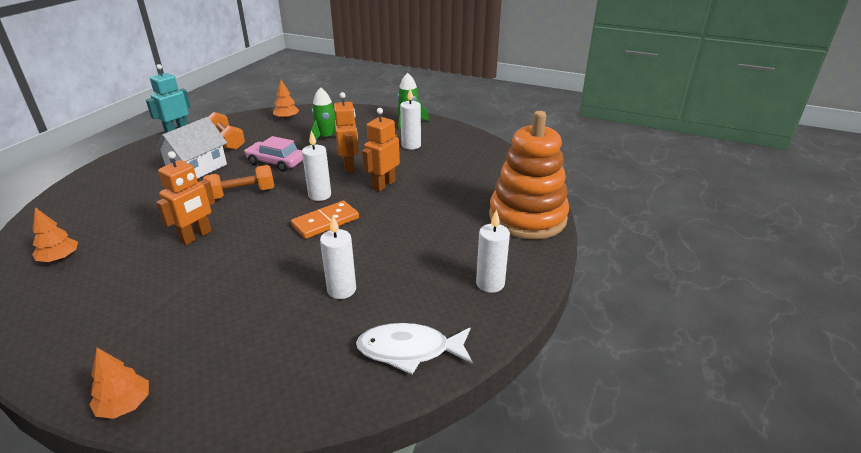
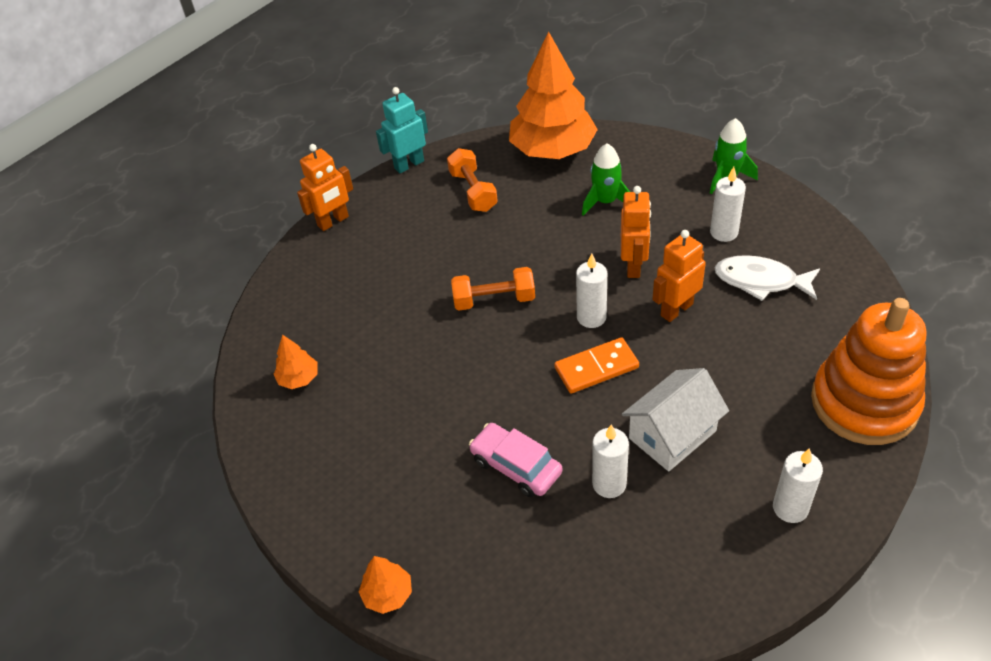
camera: 20 degrees right, 15 degrees up
(196, 236) = (442, 368): orange robot -> orange robot (333, 221)
(197, 168) = (438, 243): white house -> white house (672, 434)
(276, 162) = (537, 244): pink car -> pink car (516, 466)
(287, 118) = (553, 150): orange tree -> orange tree, size x2.37
(409, 350) = (678, 587): white fish -> white fish (760, 281)

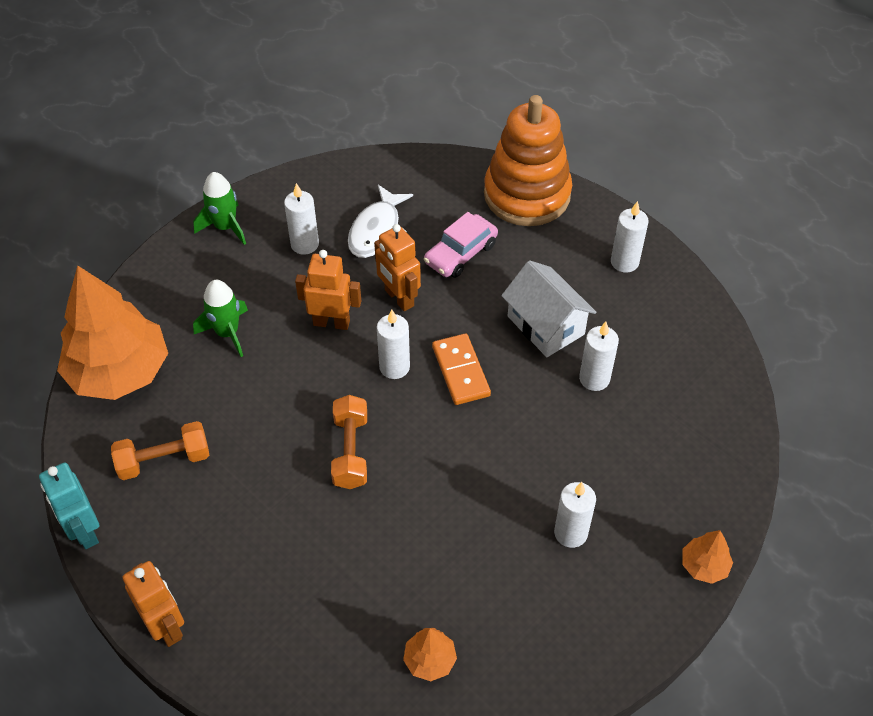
camera: 90 degrees left, 5 degrees up
(420, 472) = (570, 533): none -> white candle
(516, 466) = (570, 449): pink car -> pink car (460, 253)

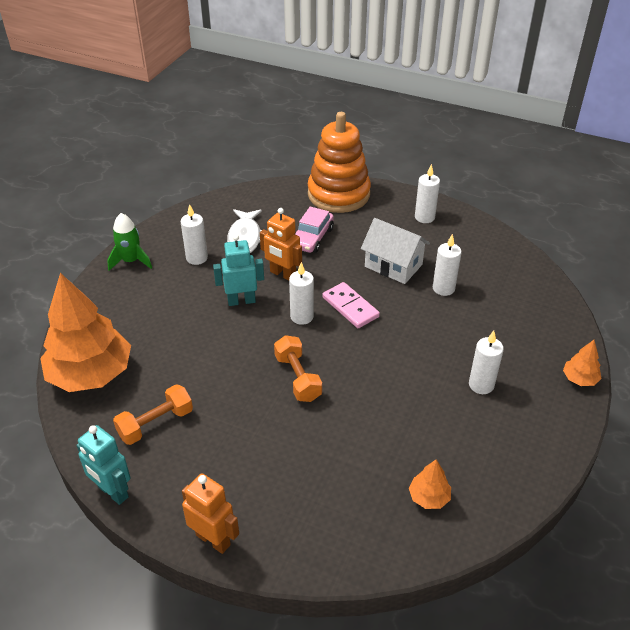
camera: 20 degrees left, 10 degrees down
(227, 333) = (165, 327): green rocket -> none
(331, 322) = (241, 301): orange robot -> turquoise robot
(461, 371) = (350, 307): orange domino -> pink domino

